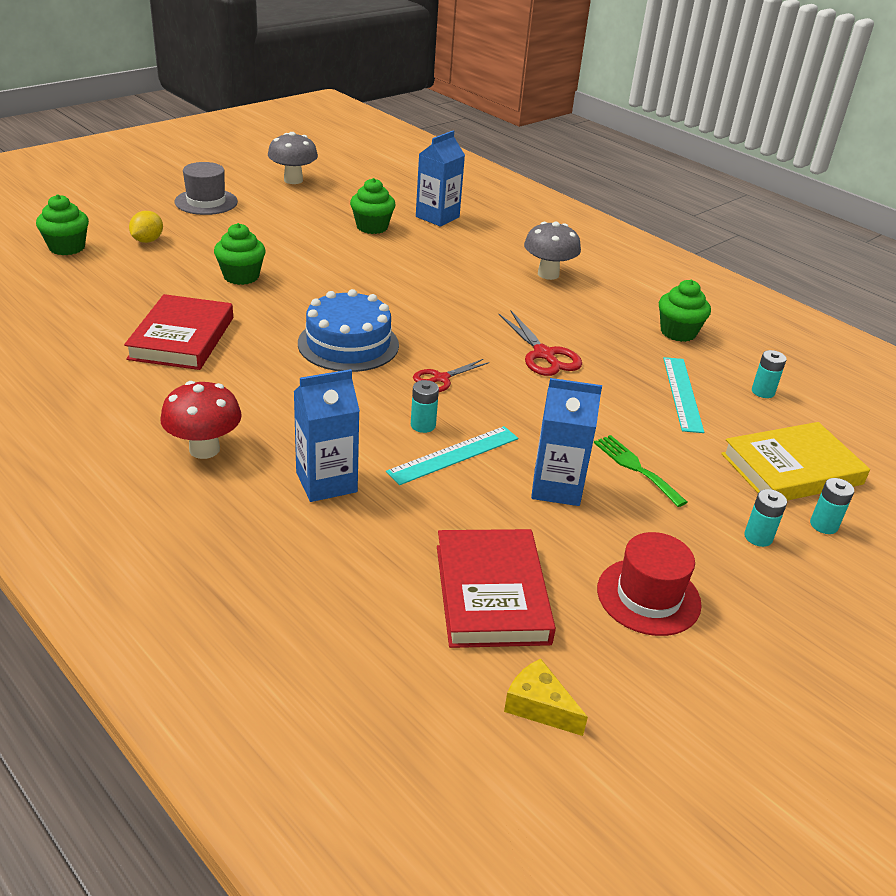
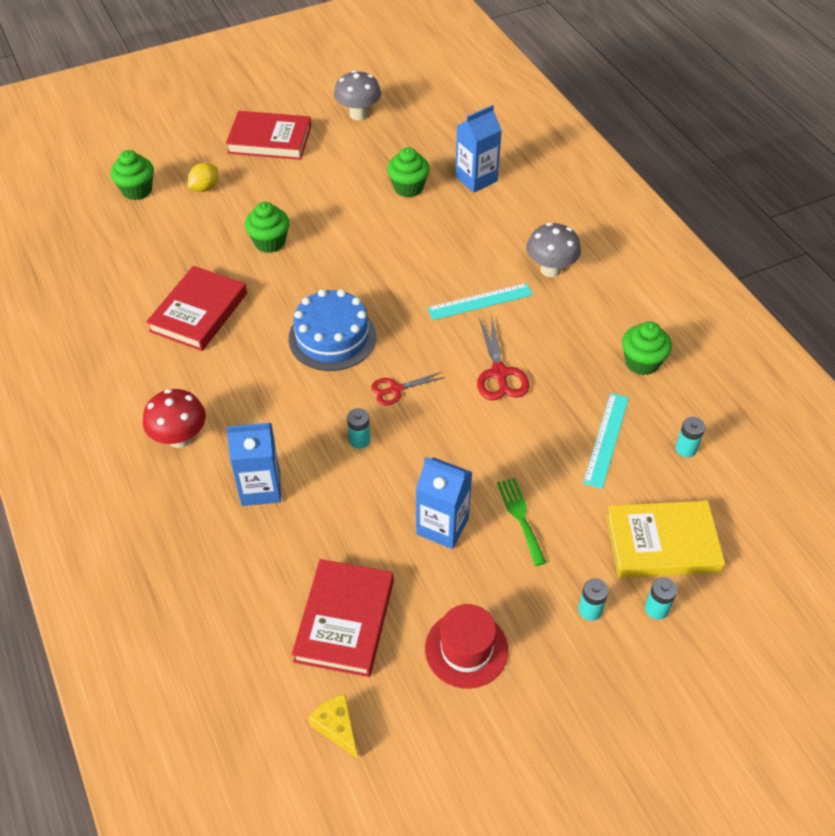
camera: 20 degrees right, 15 degrees up
(206, 202) = (270, 140): grey hat -> red book
(453, 455) = (372, 476): turquoise ruler -> turquoise ruler (480, 301)

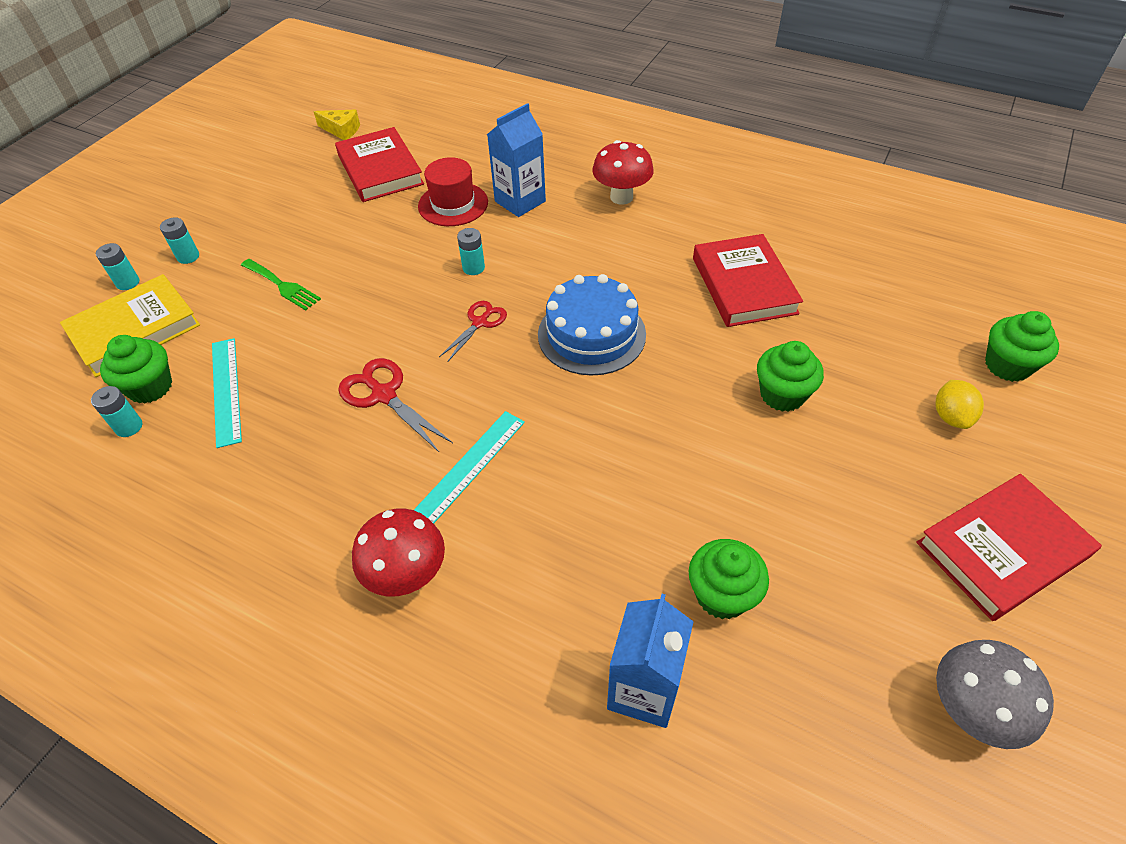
camera: 145 degrees right, 0 degrees up
(442, 526) = (348, 248): blue carton -> none
(466, 649) = (278, 195): red hat -> red hat (453, 204)
(550, 269) = (407, 575): grey mushroom -> red mushroom
(642, 362) = (214, 503): green cupcake -> green cupcake (150, 387)

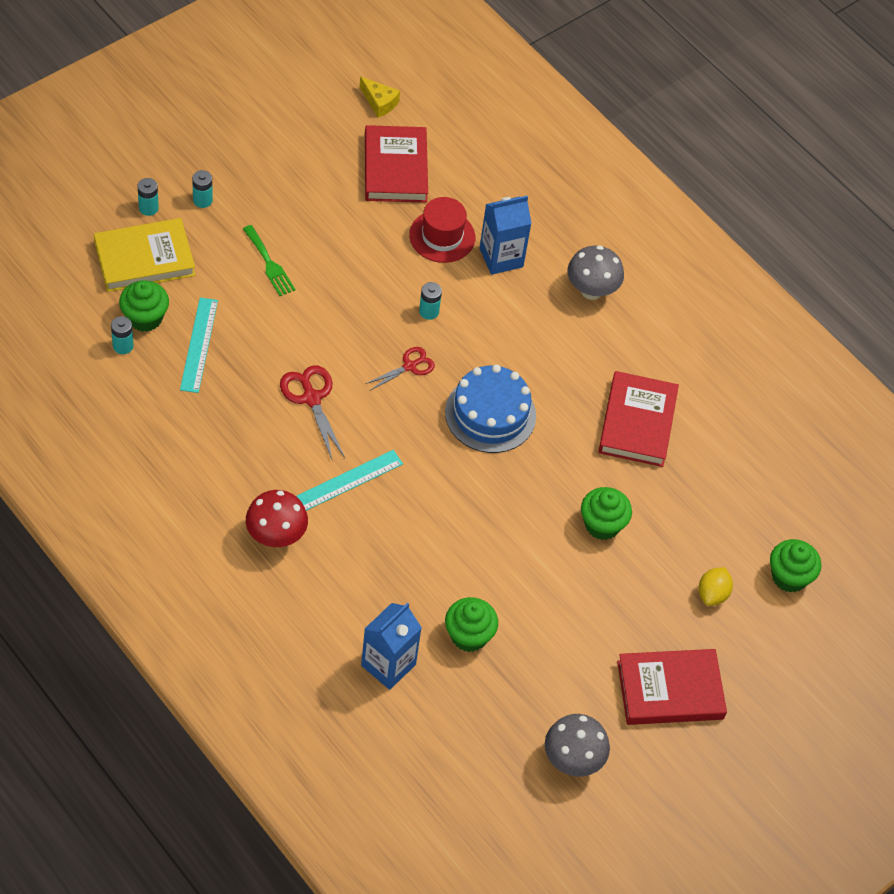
camera: 15 degrees right, 5 degrees up
(621, 197) = (591, 291): red mushroom -> grey mushroom

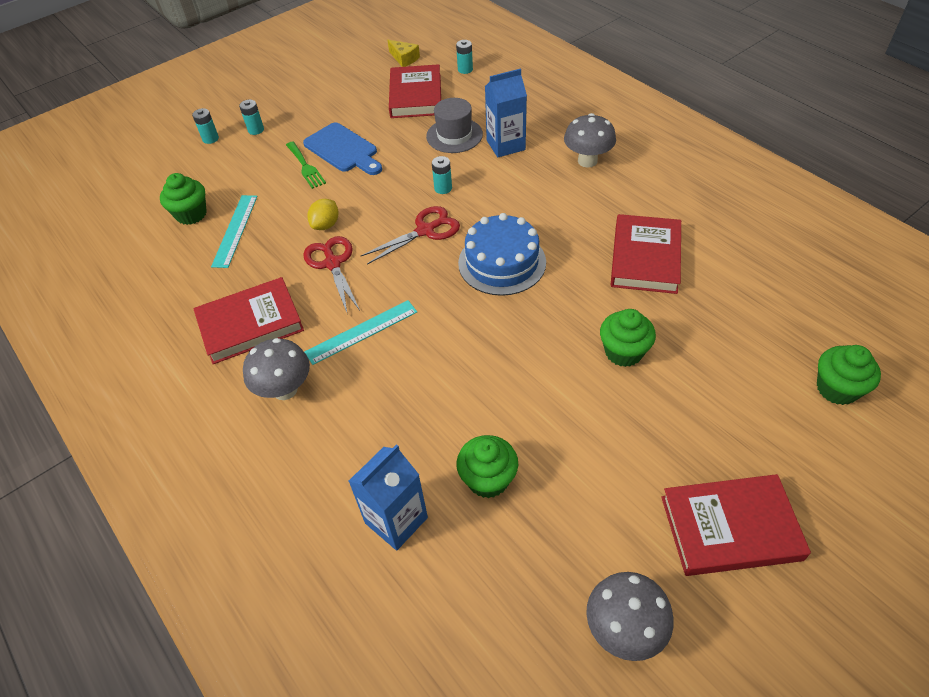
camera: 10 degrees right, 5 degrees down
(123, 346) = (167, 237): turquoise battery -> turquoise battery (465, 69)
(144, 259) = (200, 172): yellow book -> none
(232, 462) = (250, 324): none -> red book
(276, 536) = (285, 389): red mushroom -> grey mushroom
(311, 243) = (343, 149): none -> blue cutting board
(410, 366) = (425, 231): red scissors -> red scissors, size x1.51
(442, 236) = (454, 135): red hat -> grey hat
(712, 594) = (756, 413): yellow lemon -> yellow lemon (326, 225)

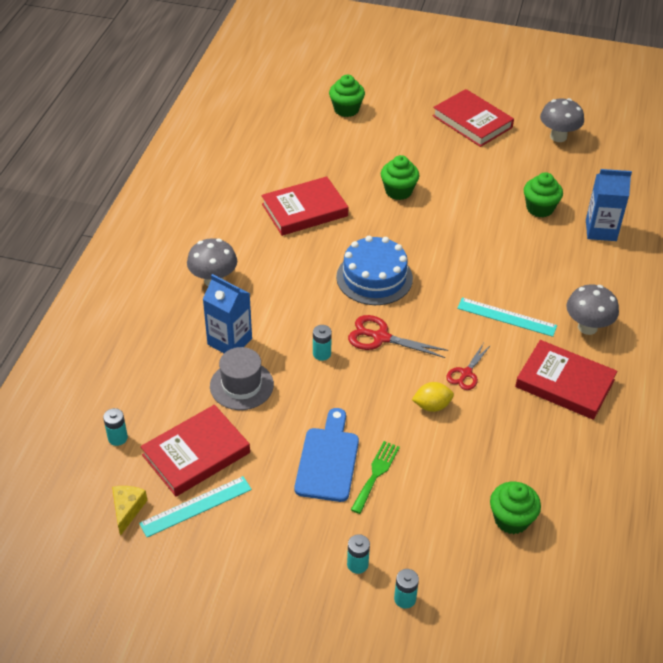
camera: 130 degrees left, 5 degrees down
(235, 230) = (496, 467): turquoise ruler -> turquoise ruler (196, 506)
(332, 263) = (466, 373): red scissors -> red scissors, size x0.66

